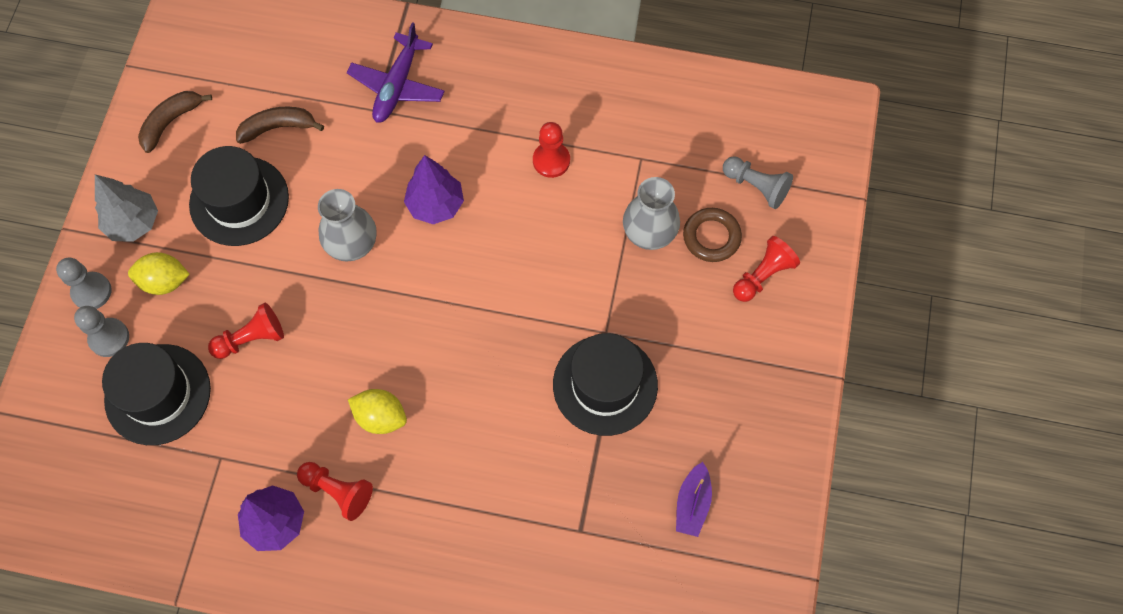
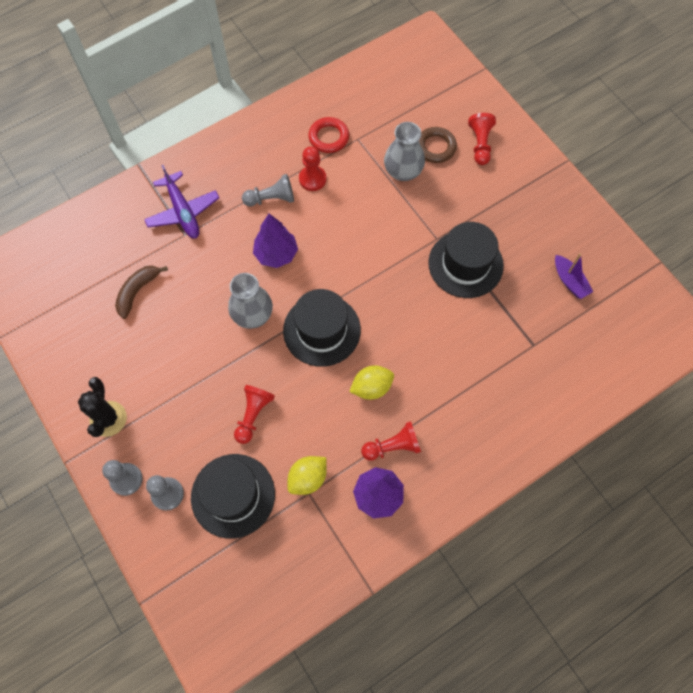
camera: 45 degrees left, 0 degrees up
(134, 223) = (108, 419): grey tree -> black cactus
(164, 281) = (165, 433): yellow lemon -> yellow lemon (308, 478)
(170, 122) = (66, 344): brown banana -> none
(239, 201) = (160, 350): black hat -> black hat (321, 330)
(614, 131) = (328, 137): none -> red ring
(756, 186) = (429, 105): grey pawn -> grey pawn (271, 199)

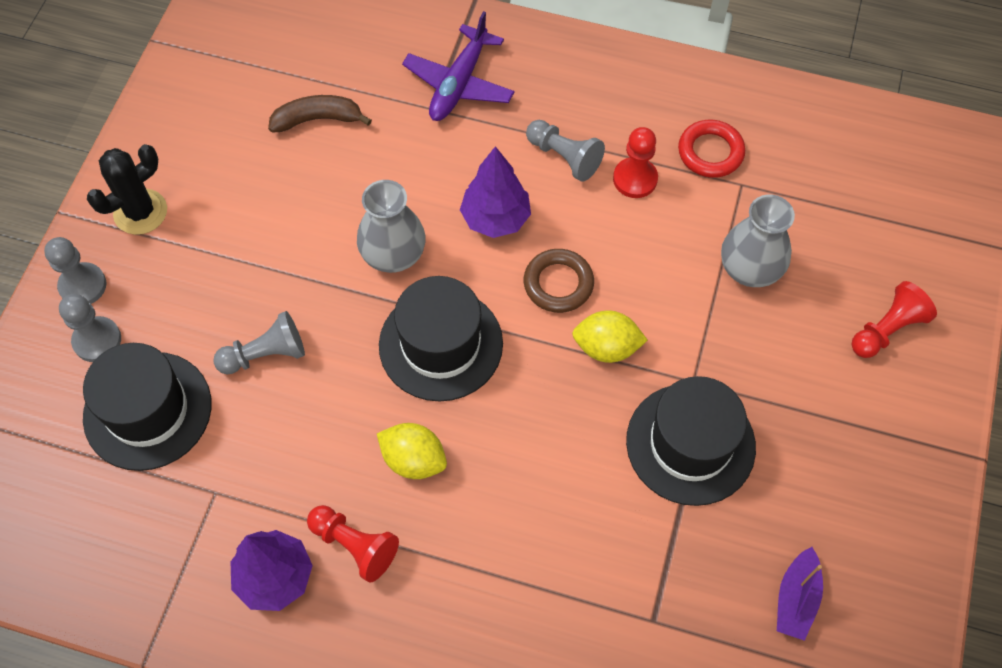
camera: 50 degrees right, 5 degrees down
(253, 415) = (265, 354): red pawn -> grey pawn
(308, 478) = (233, 477): yellow lemon -> yellow lemon (606, 347)
(435, 147) = (825, 280): brown ring -> brown ring (558, 284)

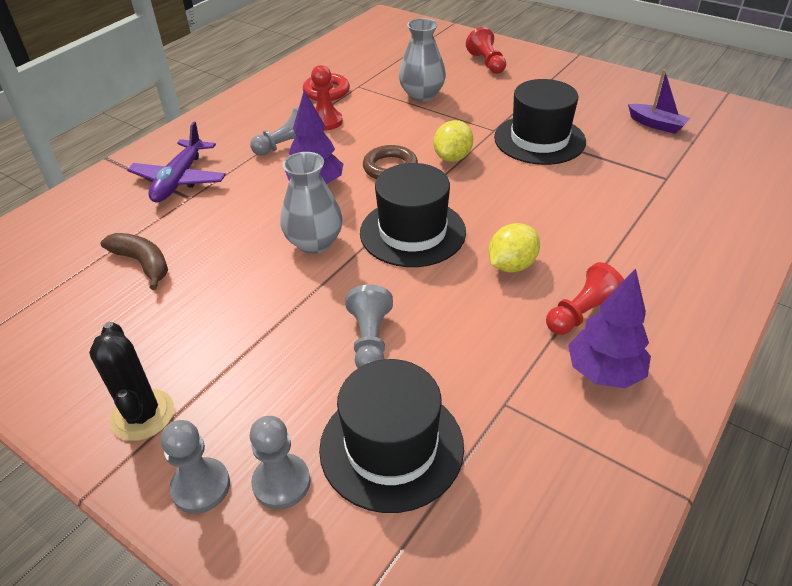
camera: 70 degrees left, 20 degrees down
(317, 119) = (142, 263): brown banana -> brown banana turned 120 degrees clockwise
(459, 84) = (179, 180): purple plane -> purple plane turned 60 degrees clockwise

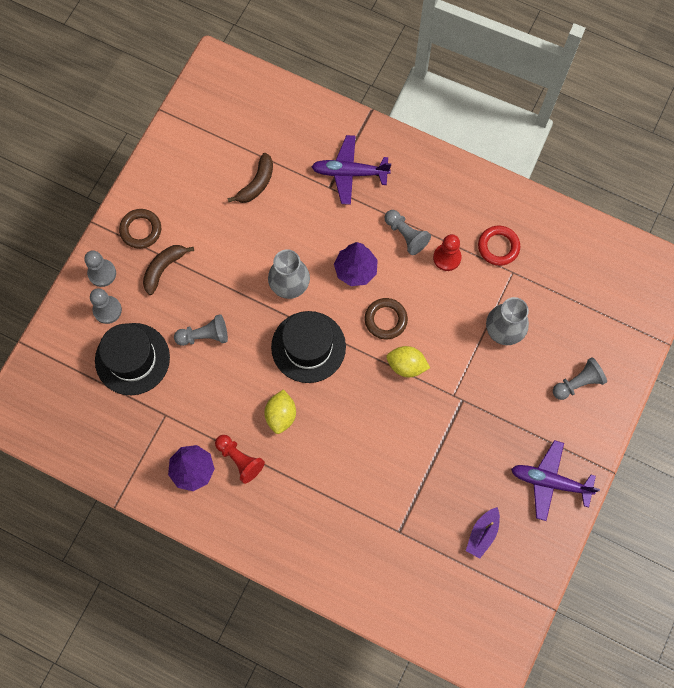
camera: 80 degrees right, 30 degrees up
(142, 415) = (141, 230): black cactus -> brown ring
(231, 386) = (163, 268): none -> brown banana
(487, 63) = (578, 383): red pawn -> grey pawn
(511, 265) = (281, 415): yellow lemon -> yellow lemon turned 60 degrees clockwise
(539, 139) = (443, 433): black hat -> none
(591, 84) = (549, 482): none -> purple plane

